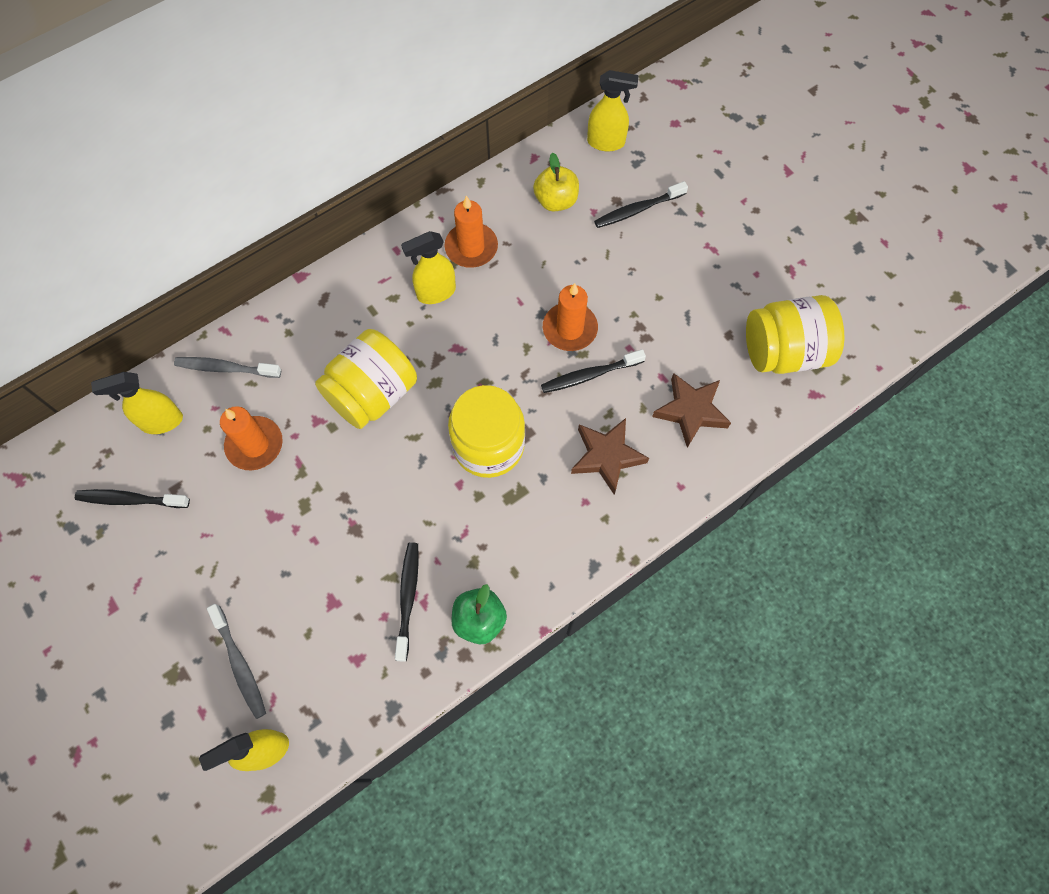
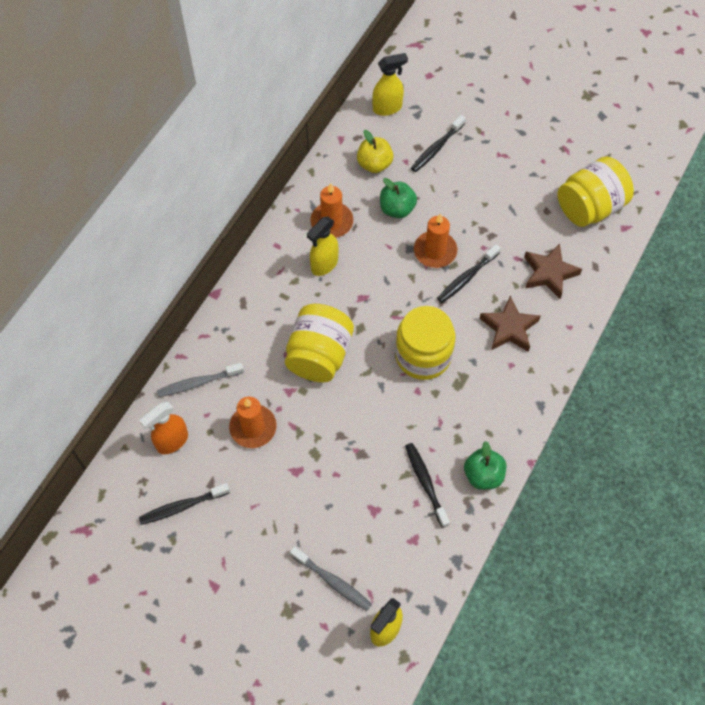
camera: 25 degrees left, 5 degrees down
(161, 421) = (172, 441): yellow spray bottle -> orange spray bottle
(553, 262) = (397, 209): none -> green apple

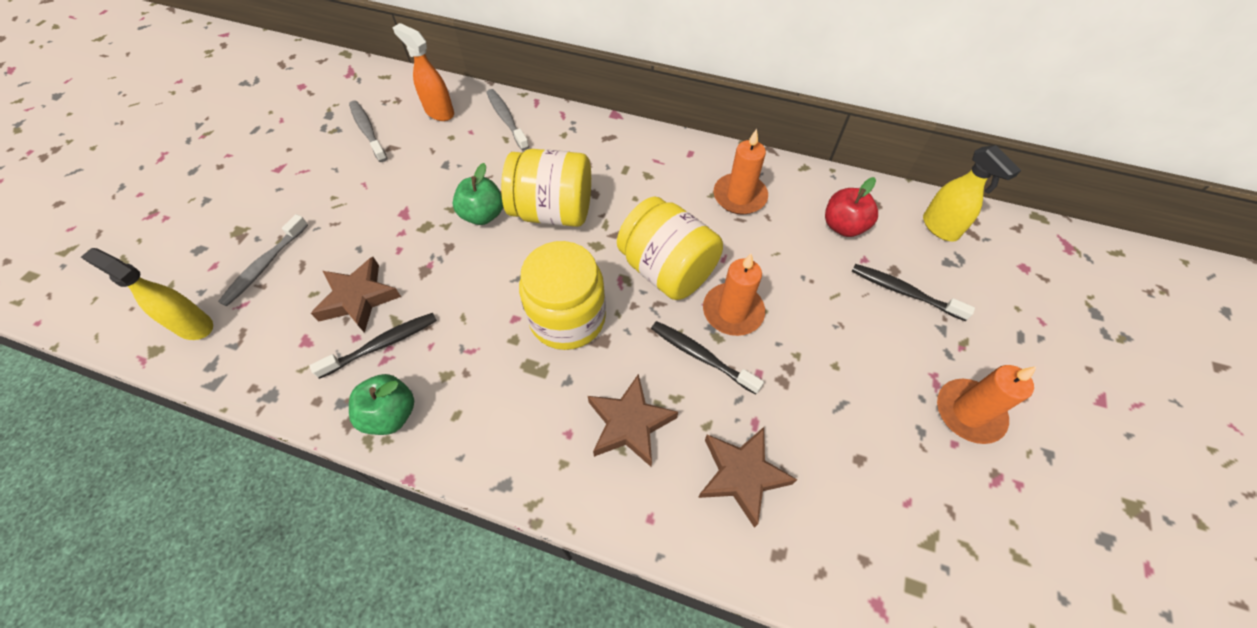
camera: 80 degrees right, 5 degrees down
(182, 506) = (368, 131): black toothbrush -> grey toothbrush
(253, 427) = (456, 169): orange candle -> orange candle (969, 412)
(324, 264) = (677, 198): yellow spray bottle -> none
(374, 164) = (843, 226): yellow apple -> red apple
(380, 503) = (358, 298): none -> brown star
(397, 209) = (784, 259): green apple -> green apple (483, 215)
(590, 207) = (896, 533): yellow jar -> yellow jar (667, 270)

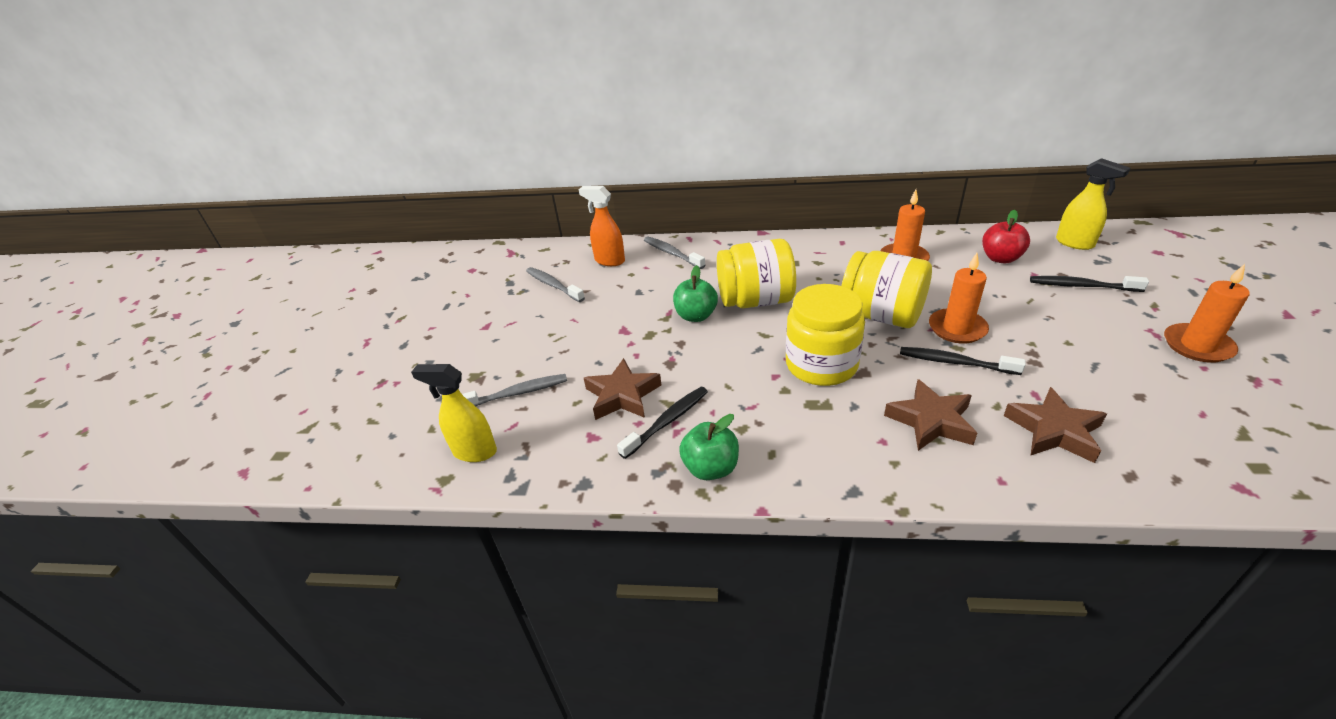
camera: 10 degrees left, 20 degrees down
(264, 265) = (517, 393): grey toothbrush -> grey toothbrush turned 120 degrees counterclockwise

